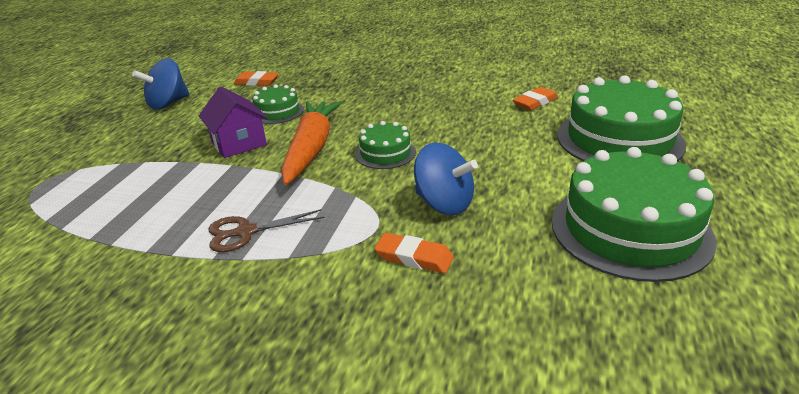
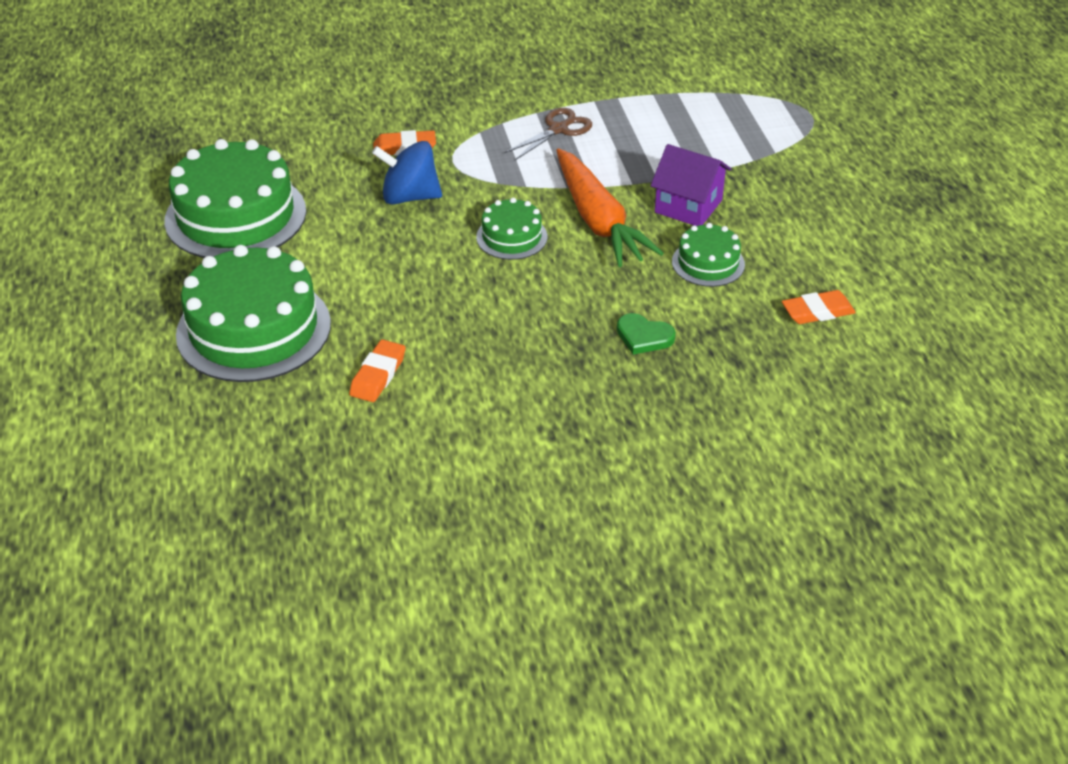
camera: 150 degrees right, 10 degrees up
(168, 104) = (872, 238): blue spinning top -> none
(361, 90) = (644, 336): none -> green heart

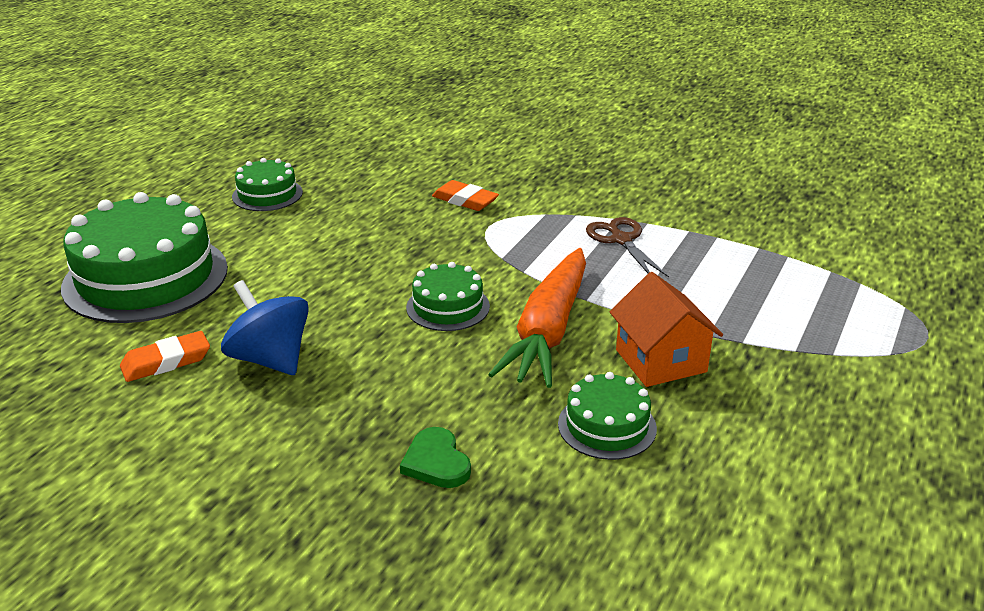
camera: 40 degrees right, 10 degrees down
(235, 216) = (267, 194): green cake -> green cake, size x0.50
(409, 197) = (412, 237): blue spinning top -> blue spinning top (270, 359)
(558, 129) = (621, 240): brown scissors -> brown scissors turned 105 degrees counterclockwise
(688, 206) = (660, 361): purple house -> orange house
(817, 312) = (668, 549): orange eraser -> none

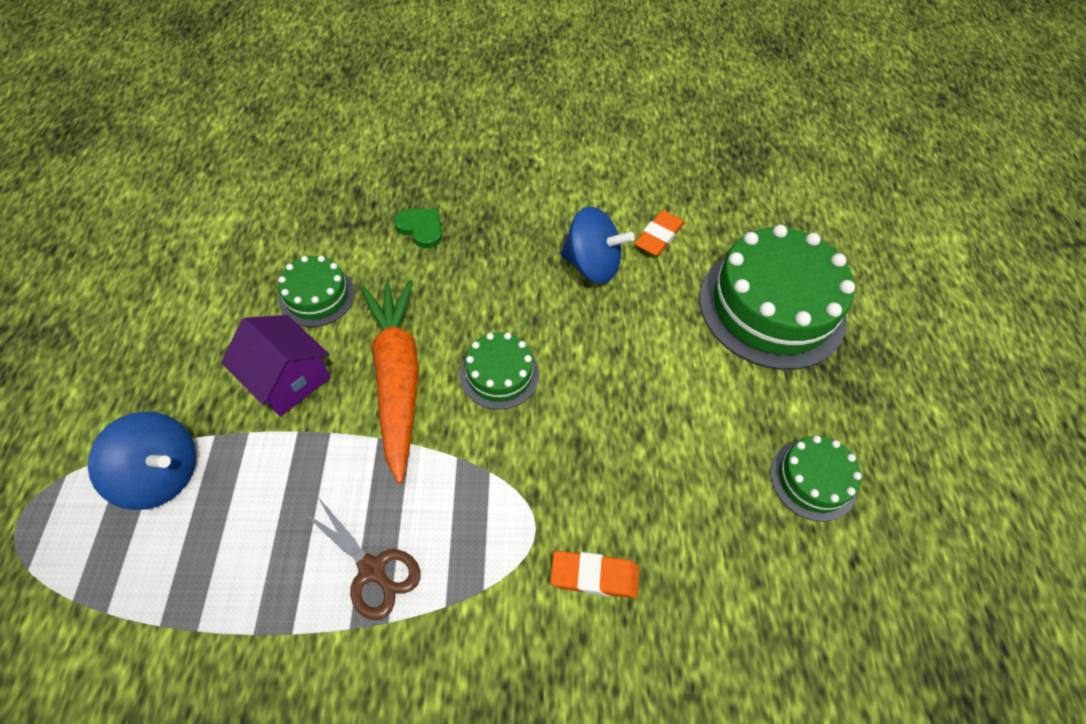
camera: 150 degrees right, 25 degrees up
(660, 361) = (288, 379): orange house -> purple house
(794, 330) = (162, 474): none -> blue spinning top

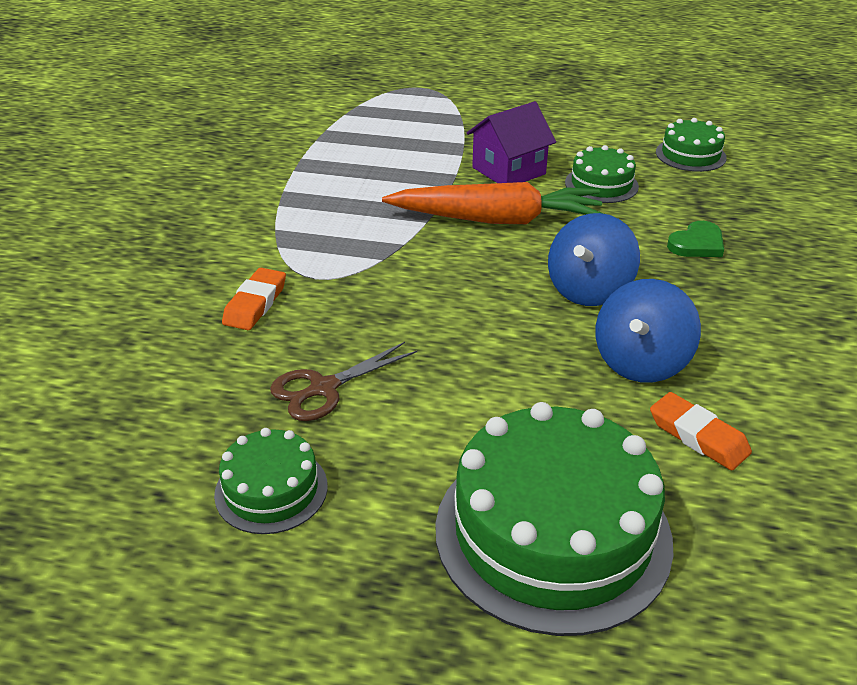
camera: 105 degrees right, 20 degrees down
(162, 474) = (437, 126): blue spinning top -> blue spinning top (589, 290)
(372, 570) = (321, 201): brown scissors -> brown scissors (323, 388)
(499, 374) = (488, 275): green cake -> green cake (690, 155)

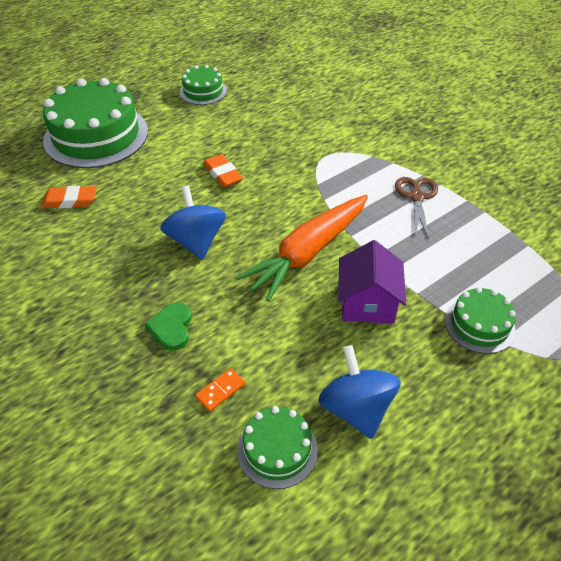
camera: 130 degrees right, 10 degrees up
(255, 304) = (324, 129): orange eraser -> orange eraser (223, 174)
(323, 388) = (239, 122): brown scissors -> brown scissors (416, 197)
(601, 184) = (294, 341): green cake -> green cake (479, 325)
(641, 362) = (126, 218): blue spinning top -> blue spinning top (356, 409)
(697, 193) = (220, 390): none -> orange domino

